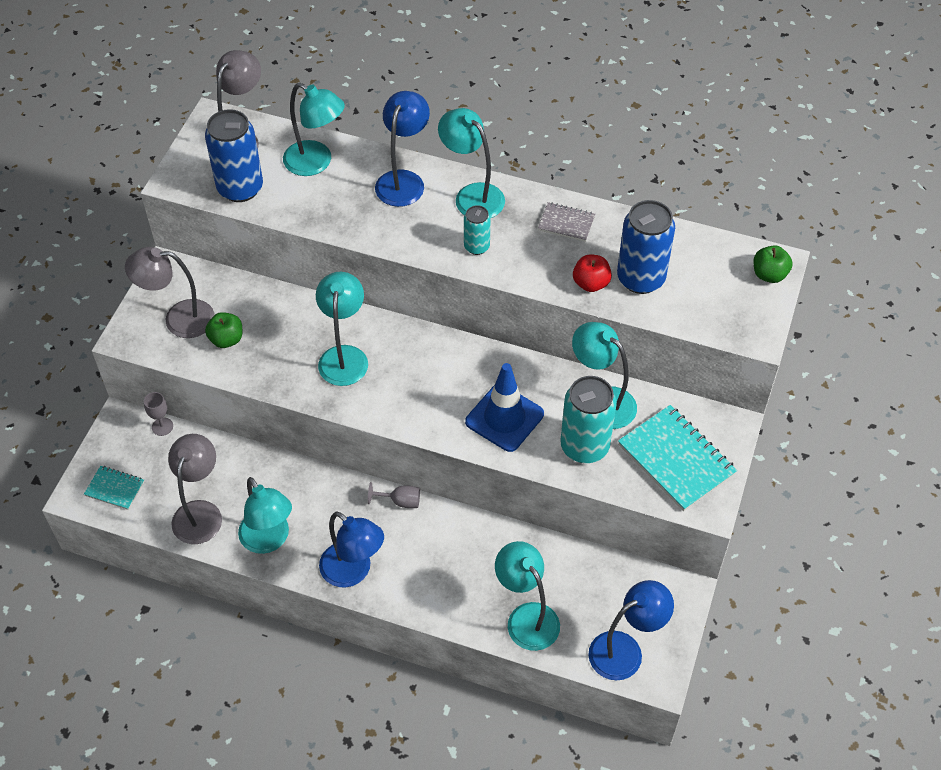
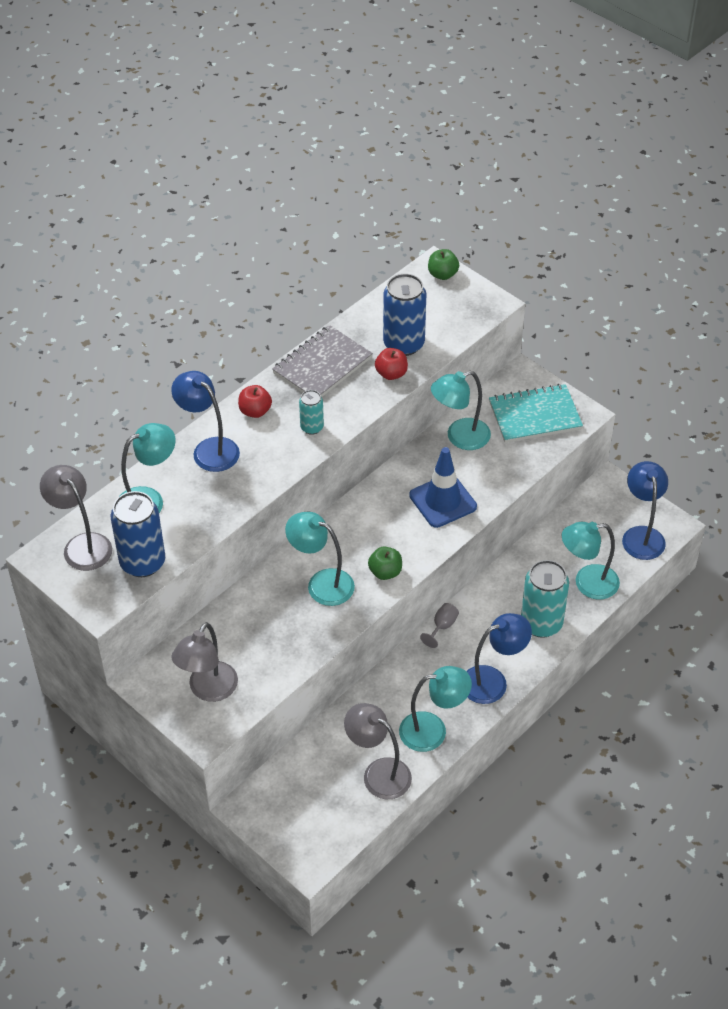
camera: 65 degrees left, 5 degrees down
(115, 488) = (318, 833): turquoise notebook -> none
(162, 426) = (270, 776): grey goblet -> none
(226, 339) = (253, 661): green apple -> green apple (385, 572)
(472, 195) = (255, 411): turquoise lamp -> red apple
(566, 223) = (322, 365): grey notebook -> grey notebook, size x1.90
(584, 446) = (495, 463): turquoise can -> turquoise can (541, 623)

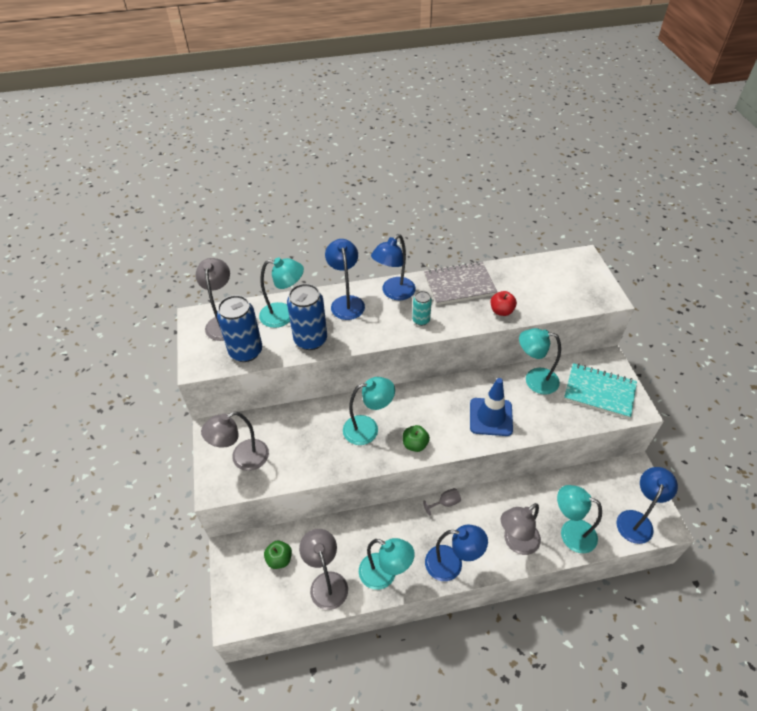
camera: 35 degrees right, 0 degrees up
(255, 411) = (394, 293): red apple -> blue lamp
(321, 583) = (368, 428): turquoise lamp -> turquoise lamp turned 105 degrees clockwise
(403, 344) = (525, 296): blue can -> blue can (310, 340)
(442, 274) = (586, 264): green apple -> green apple (279, 559)
(541, 623) = (516, 542): turquoise can -> grey lamp

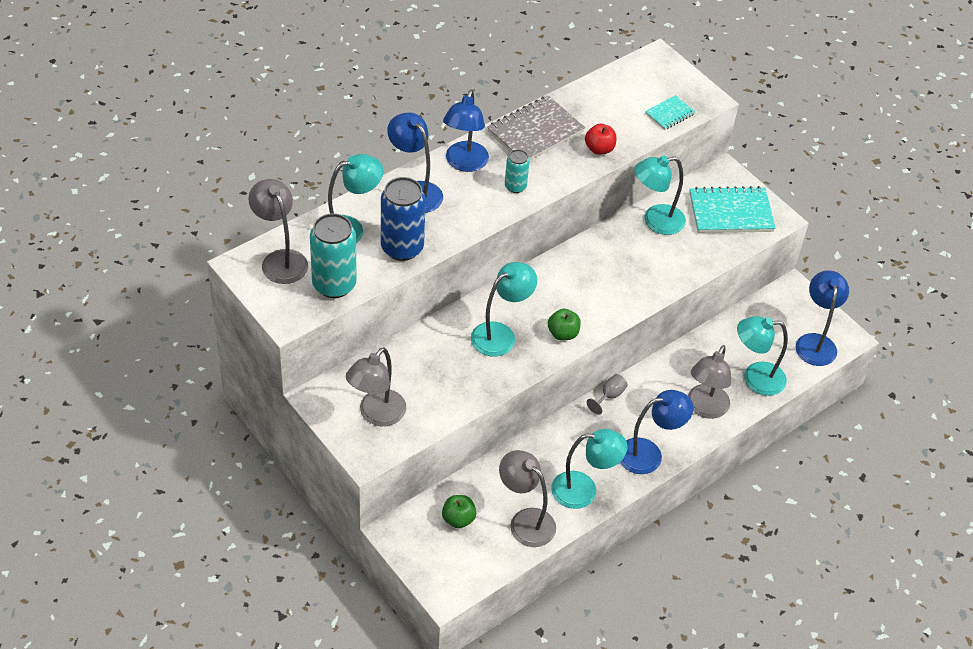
camera: 30 degrees left, 0 degrees up
(246, 351) = (334, 284): blue can -> turquoise can
(491, 417) = (629, 277): blue traffic cone -> none
(572, 300) = (670, 114): none -> turquoise notebook

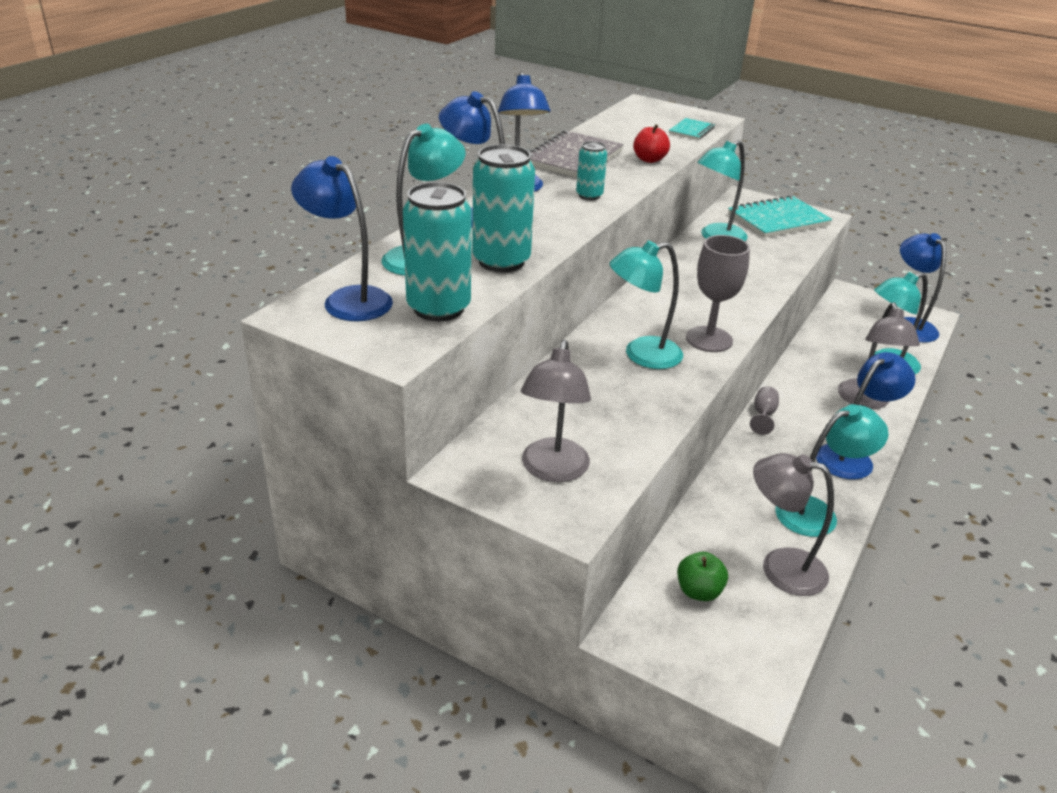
camera: 20 degrees left, 15 degrees down
(280, 259) = (348, 299): grey lamp -> blue lamp
(402, 248) = (501, 261): blue can -> turquoise can
(500, 334) = (641, 355): turquoise lamp -> turquoise lamp turned 135 degrees counterclockwise
(563, 334) = (709, 339): green apple -> grey goblet

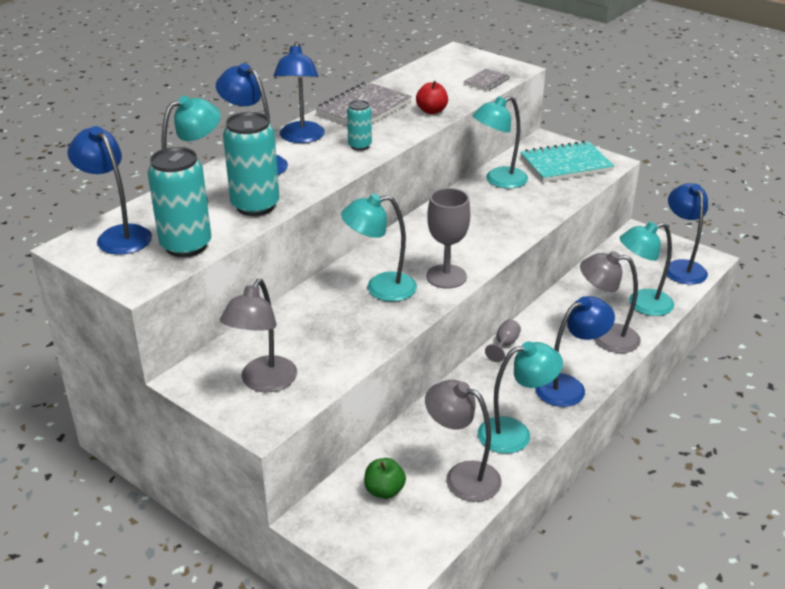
camera: 10 degrees right, 0 degrees up
(691, 131) = (486, 81): turquoise notebook -> grey notebook
(865, 401) = (605, 337): grey lamp -> grey lamp turned 90 degrees clockwise

